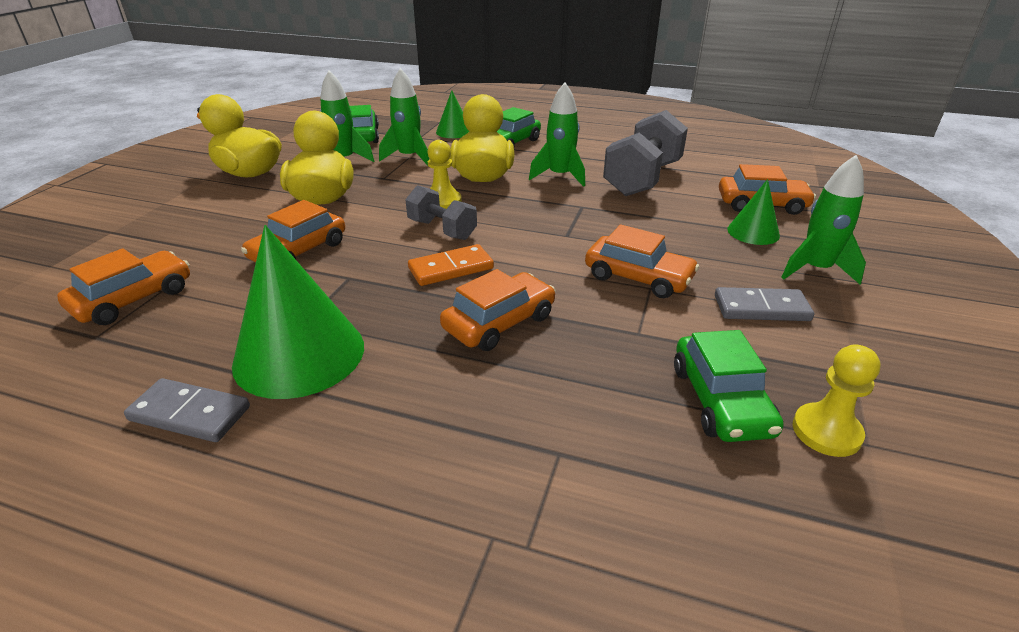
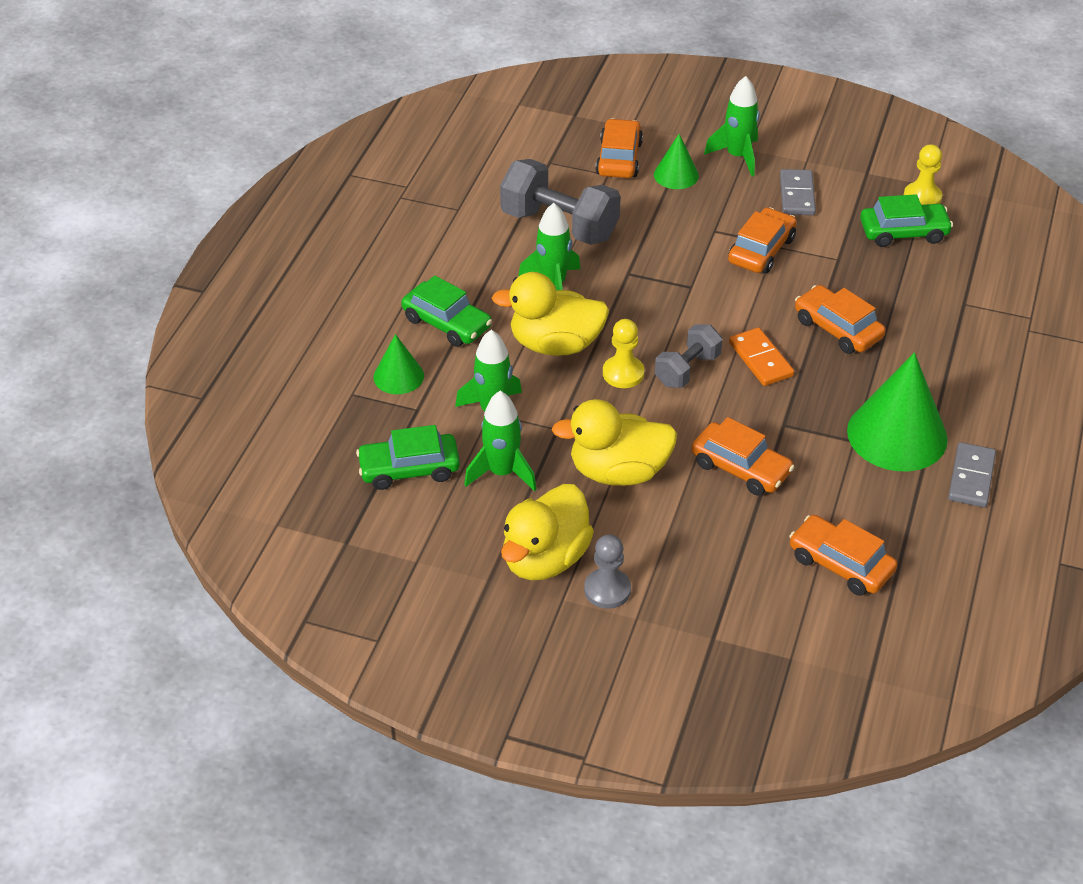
camera: 90 degrees left, 10 degrees up
(200, 193) = (607, 590): none -> grey pawn

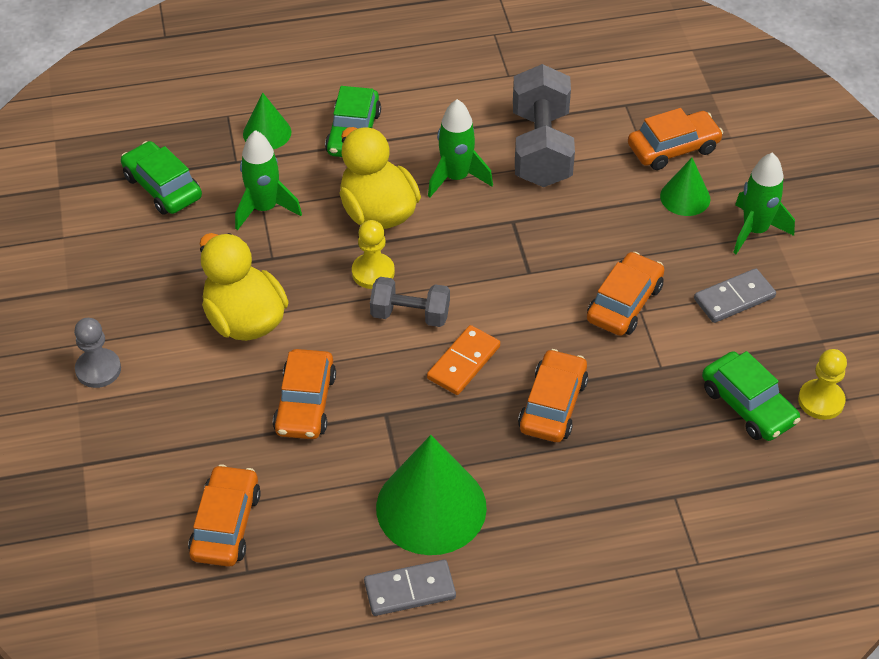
camera: 60 degrees right, 5 degrees up
(502, 473) = (195, 245): green rocket -> none
(545, 559) = (111, 314): yellow duck -> none
(761, 250) = (624, 303): orange car -> orange car turned 60 degrees counterclockwise

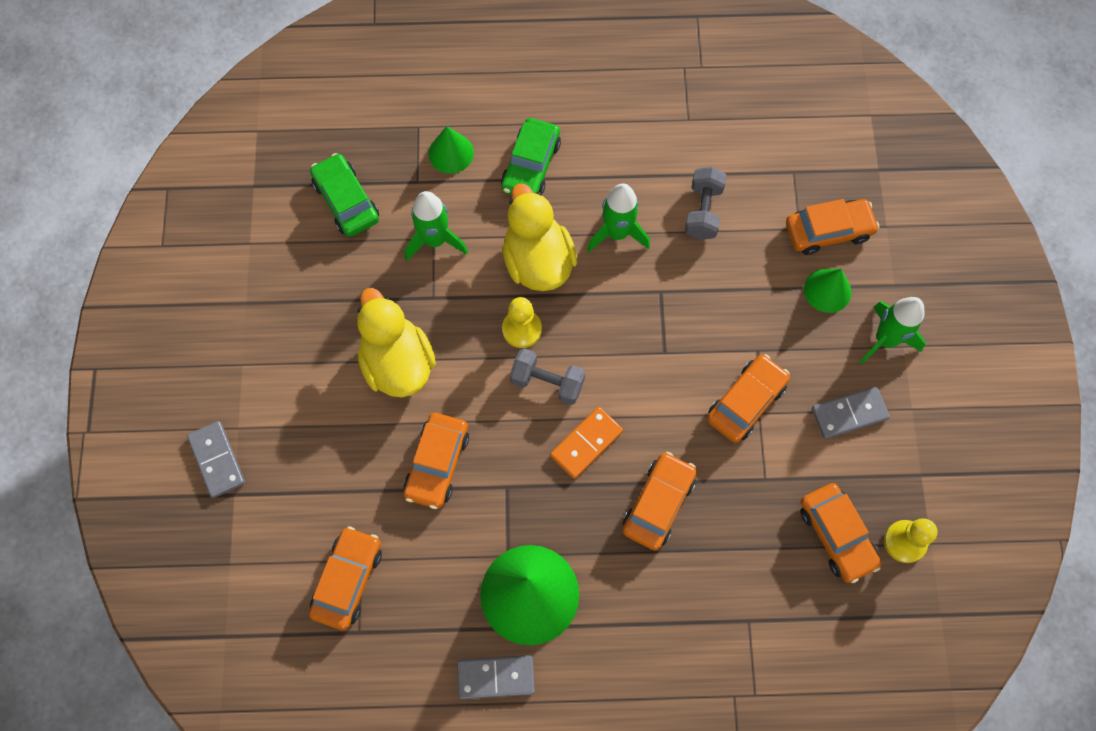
camera: 10 degrees right, 20 degrees up
(58, 435) = (217, 460): none -> grey domino
(98, 369) = (261, 396): grey pawn -> none
(541, 148) = (703, 211): grey dumbbell -> grey dumbbell, size x0.59
(748, 405) = (836, 535): green car -> orange car

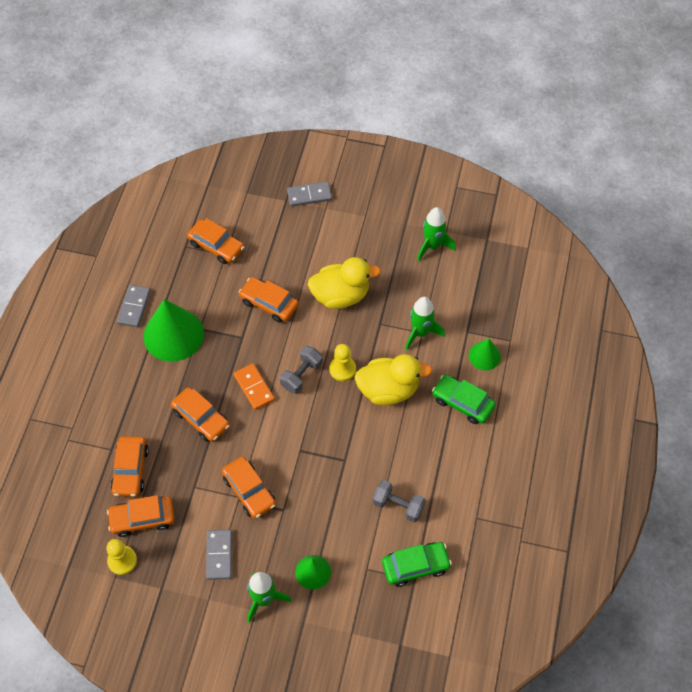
camera: 105 degrees right, 10 degrees down
(346, 201) = (462, 288): green car -> green car (415, 566)
(617, 233) = (396, 444): green rocket -> green rocket (432, 246)
(828, 231) = (359, 588): orange car -> orange car (130, 470)

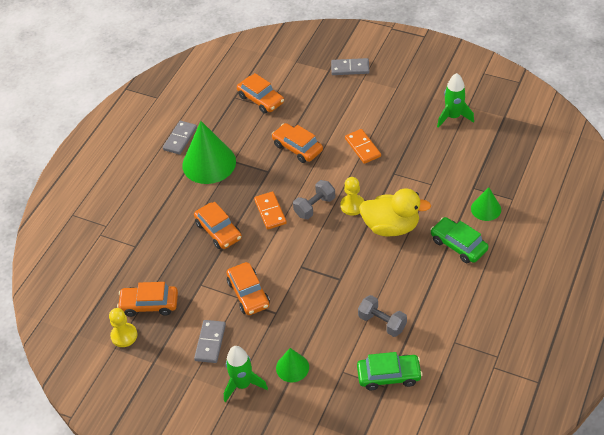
camera: 15 degrees right, 10 degrees down
(130, 470) = (148, 264): orange car -> none
(341, 295) = (362, 147): yellow duck -> orange domino
(420, 333) = (429, 184): green rocket -> none

